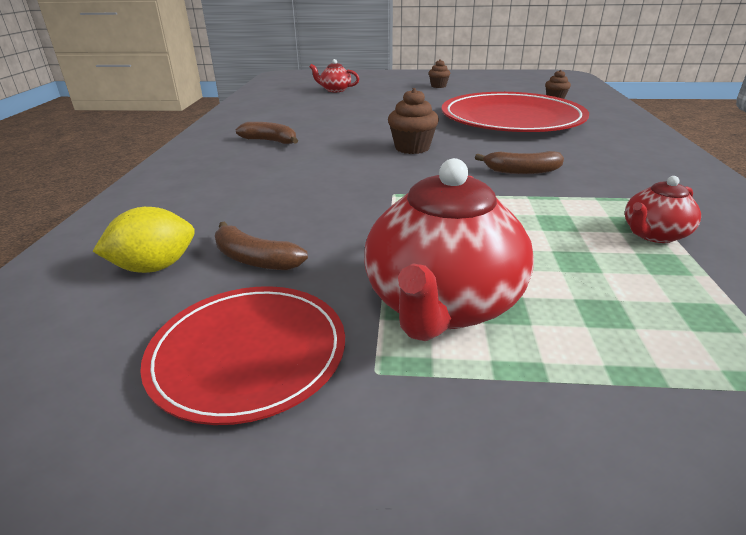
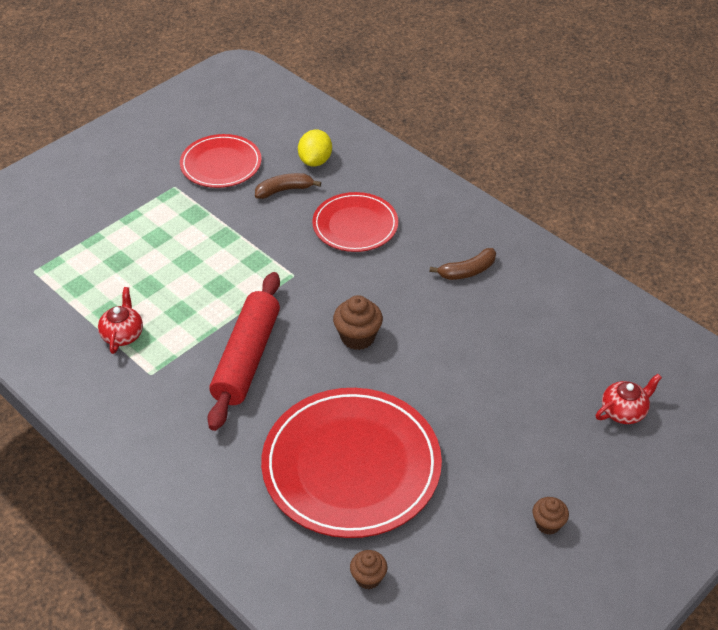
camera: 130 degrees right, 15 degrees up
(269, 195) = (355, 225): none -> red plate
(442, 304) = (181, 223): red teapot -> none
(522, 171) = (247, 358): brown banana -> red rolling pin

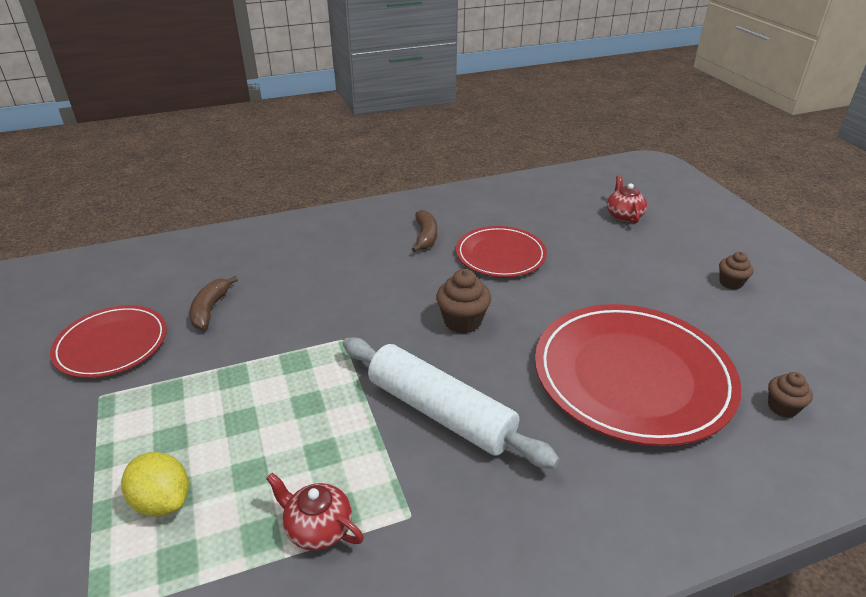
camera: 65 degrees left, 10 degrees down
(247, 358) = (440, 412): red rolling pin -> white rolling pin
(315, 161) = (192, 276): yellow lemon -> yellow lemon (163, 501)
(355, 225) = (310, 279): red plate -> red plate (500, 255)

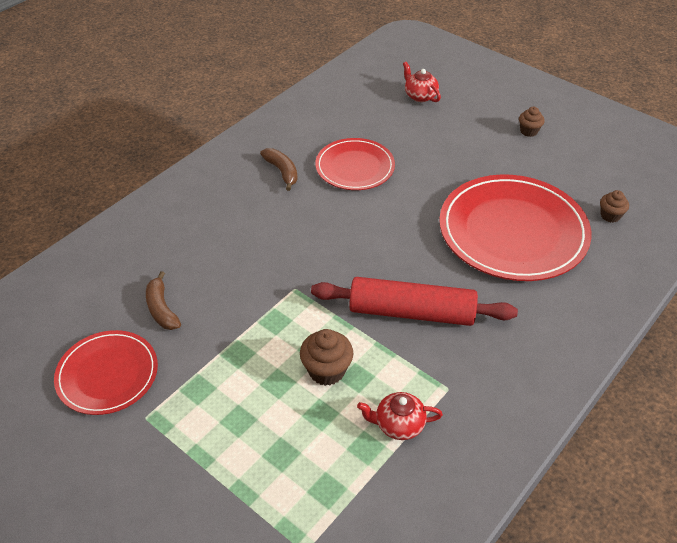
camera: 30 degrees left, 10 degrees up
(163, 501) = (278, 462): yellow lemon -> none
(440, 412) = (411, 312): white rolling pin -> red rolling pin
(462, 321) = (371, 236): brown cupcake -> brown cupcake (326, 371)

